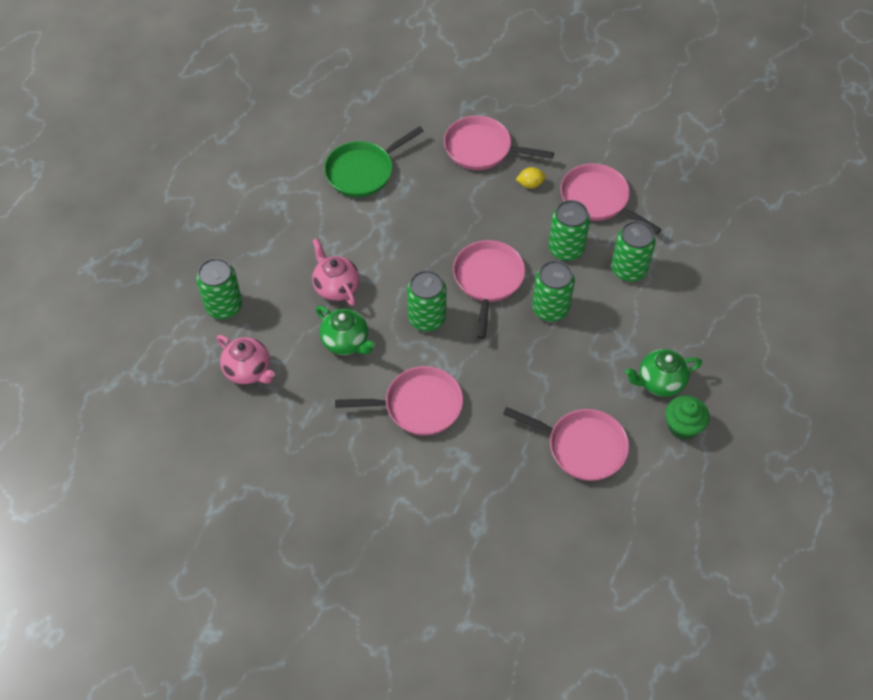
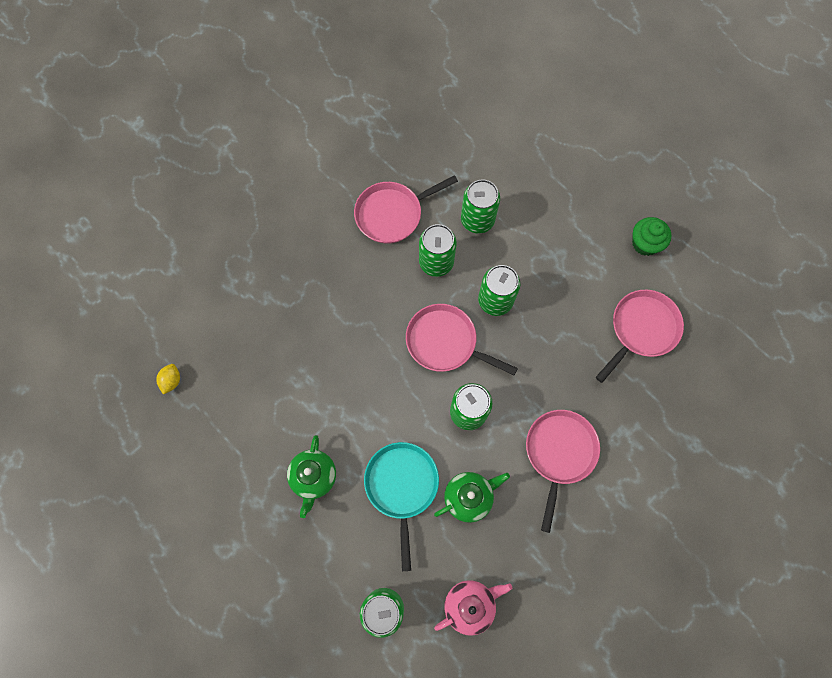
camera: 70 degrees left, 15 degrees up
(336, 287) = (402, 486): pink teapot -> turquoise pan
(363, 171) = (270, 413): green pan -> none
(482, 149) = (290, 291): pink pan -> none
(530, 184) = (351, 264): yellow lemon -> yellow lemon (172, 381)
(659, 382) = (598, 243): green teapot -> green teapot (314, 477)

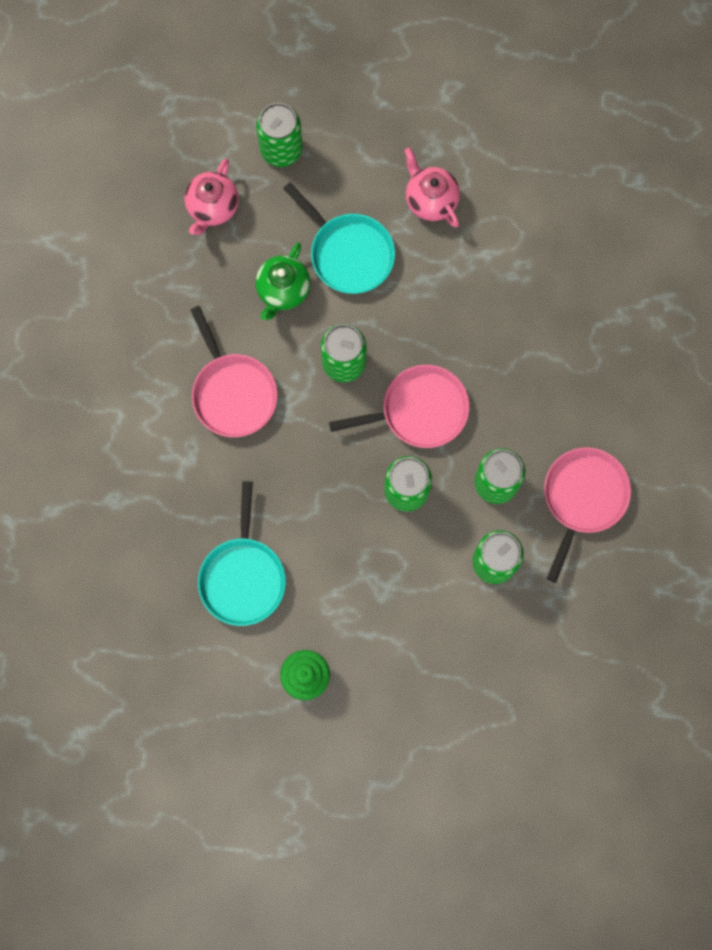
camera: 140 degrees right, 5 degrees up
(172, 381) = (631, 177): yellow lemon -> none
(314, 477) = (430, 200): green teapot -> pink teapot
(641, 329) = (243, 576): pink pan -> turquoise pan

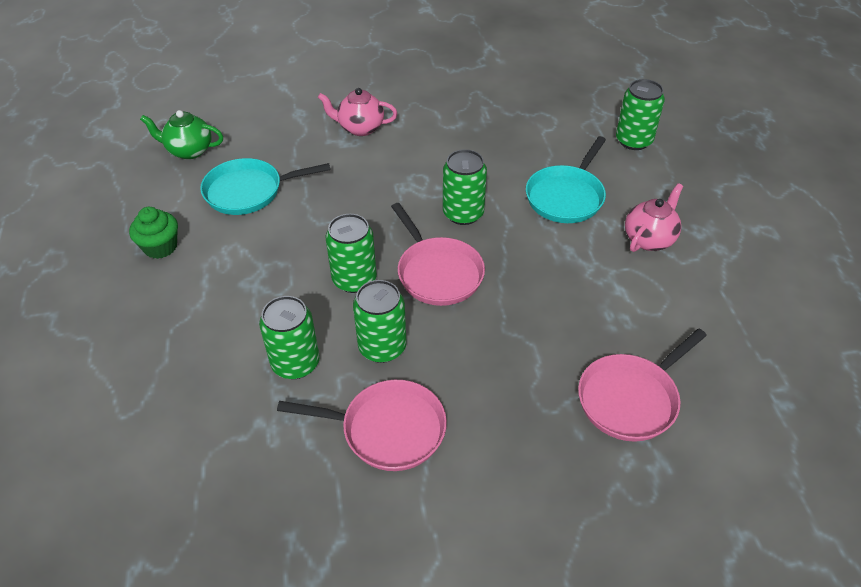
camera: 75 degrees right, 30 degrees down
(212, 208) = (560, 115): pink teapot -> pink teapot (360, 128)
(232, 392) = (409, 155): pink pan -> pink pan (631, 398)
(283, 291) = (511, 165): green teapot -> green teapot (189, 151)

